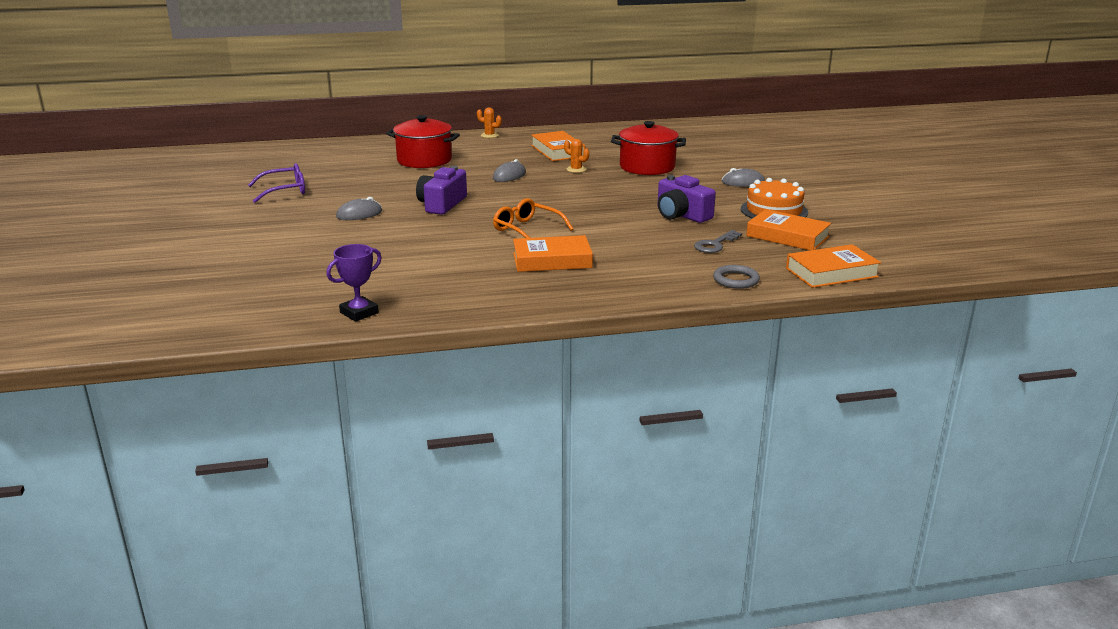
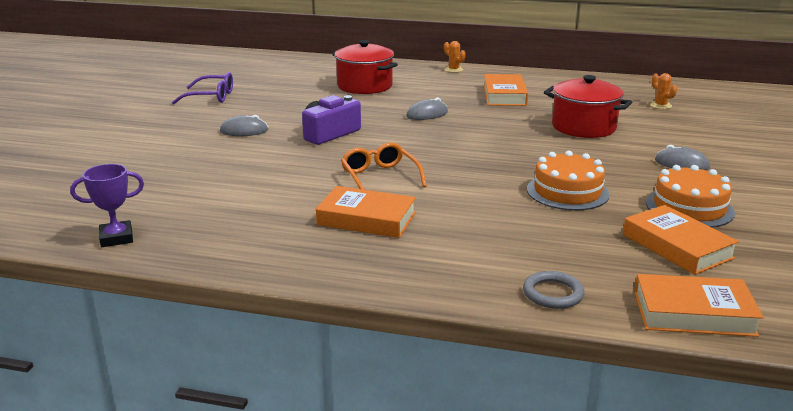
camera: 25 degrees right, 0 degrees up
(576, 169) = (502, 118): orange cactus -> orange cactus (660, 105)
(681, 215) = (567, 192): purple camera -> orange cake
(715, 244) = (572, 238): grey key -> none

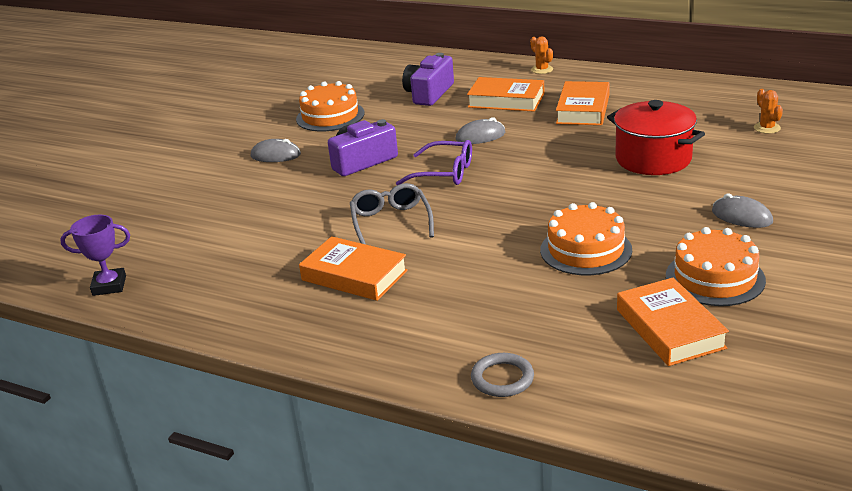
camera: 15 degrees right, 5 degrees up
(210, 97) = (258, 107): purple glasses -> purple glasses (444, 173)
(282, 102) = (330, 116): none -> orange cake
(364, 86) = (429, 94): red pot -> purple camera
(380, 177) = (391, 222): orange glasses -> grey glasses
(693, 313) = (639, 413): orange book -> orange book (506, 100)

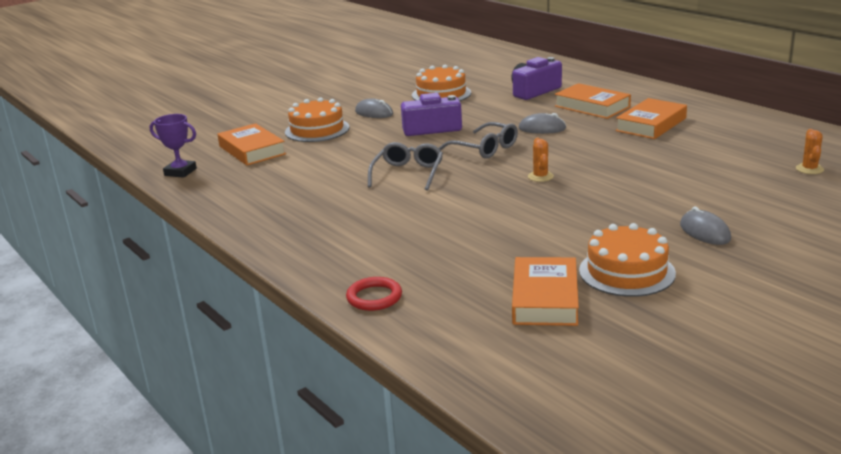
camera: 25 degrees right, 5 degrees down
(354, 275) = (343, 203): orange book -> orange book (252, 150)
(444, 173) = (484, 148): purple glasses -> grey glasses
(502, 378) = (374, 297): grey ring -> red ring
(542, 70) = (647, 89): orange cactus -> orange cactus (540, 177)
(586, 250) = (538, 226): orange cake -> orange cake (317, 130)
(653, 159) = (672, 172): red pot -> none

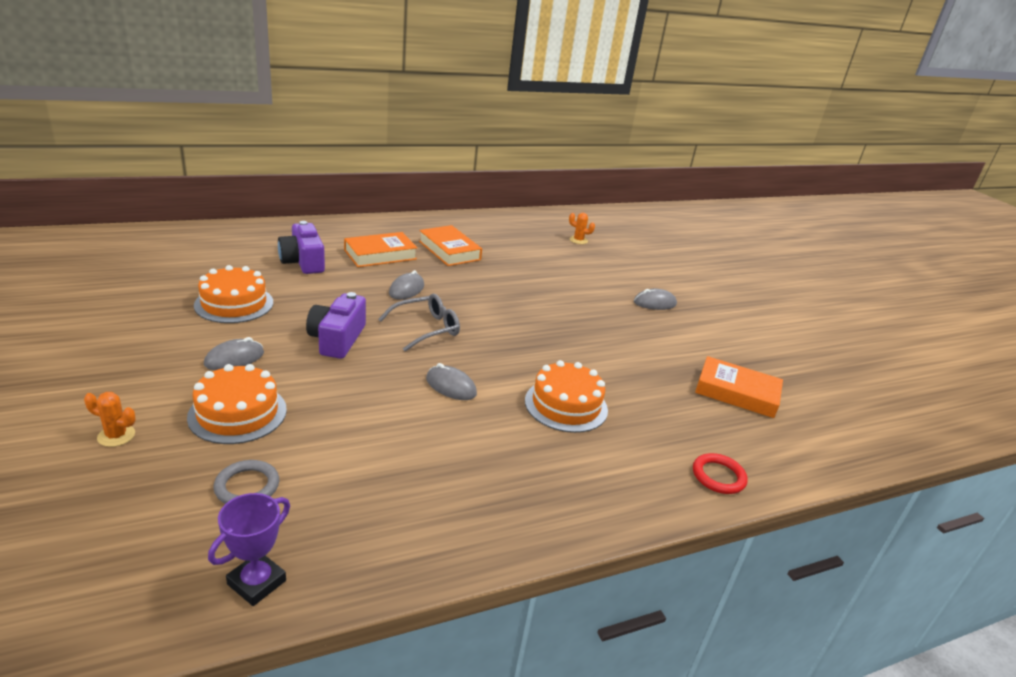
camera: 80 degrees left, 5 degrees up
(252, 150) = (247, 486): orange book -> grey ring
(408, 174) = (451, 386): grey glasses -> grey mouse
(540, 177) = (516, 325): orange cactus -> orange cactus (116, 436)
(626, 272) = (704, 349): orange cake -> orange cake (566, 405)

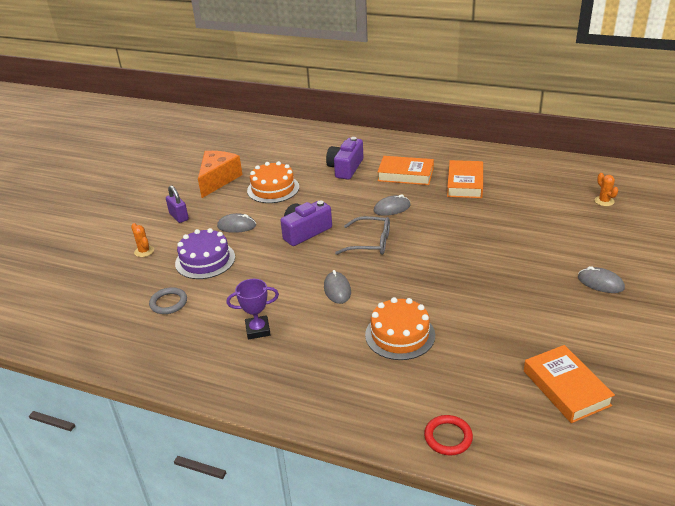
camera: 50 degrees right, 5 degrees up
(123, 373) = (179, 216): none -> purple padlock
(134, 312) = (218, 180): none -> orange cheese
(237, 413) = (205, 260): orange cake -> purple cake
(256, 582) = (125, 352): purple trophy -> purple trophy (258, 330)

